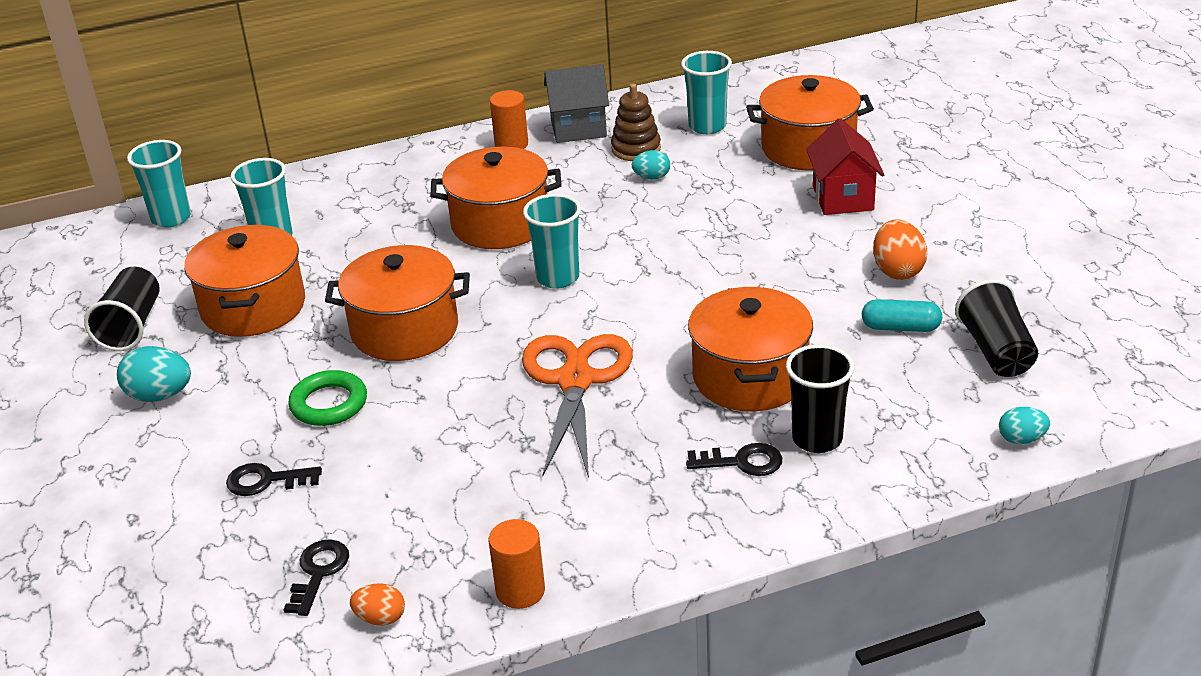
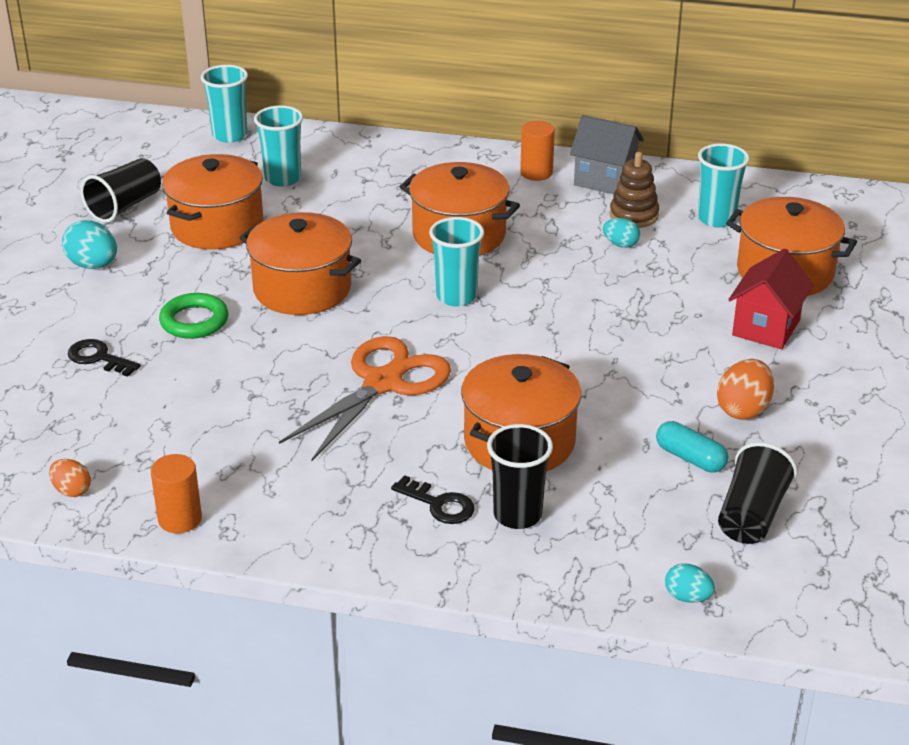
camera: 30 degrees right, 0 degrees up
(318, 572) = (66, 439): black key -> none

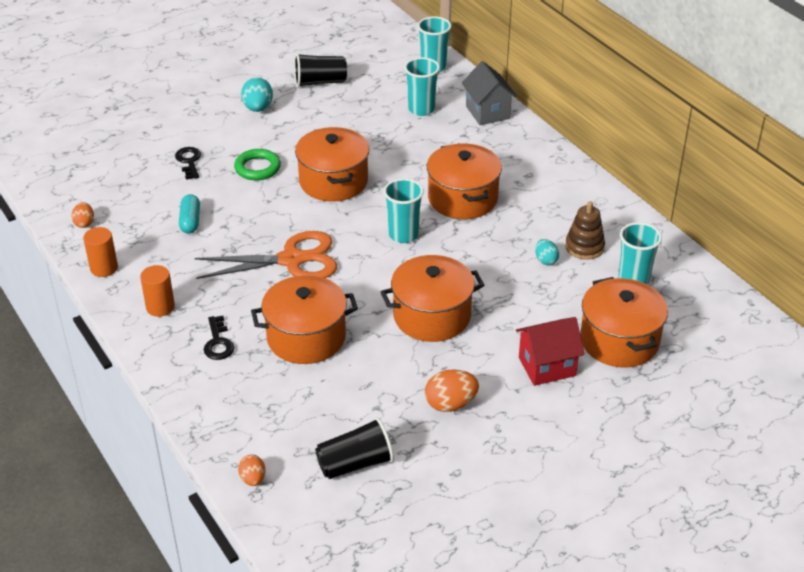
camera: 45 degrees right, 5 degrees up
(217, 226) = (346, 119): orange pot -> orange pot (432, 316)
(517, 515) = (244, 375): black cup -> none
(536, 173) = (569, 185): orange cylinder -> orange cylinder (160, 307)
(604, 180) = (604, 214): grey house -> grey house (487, 112)
(687, 597) = (253, 479): turquoise egg -> orange egg
(690, 458) = (376, 409): turquoise capsule -> turquoise capsule (190, 221)

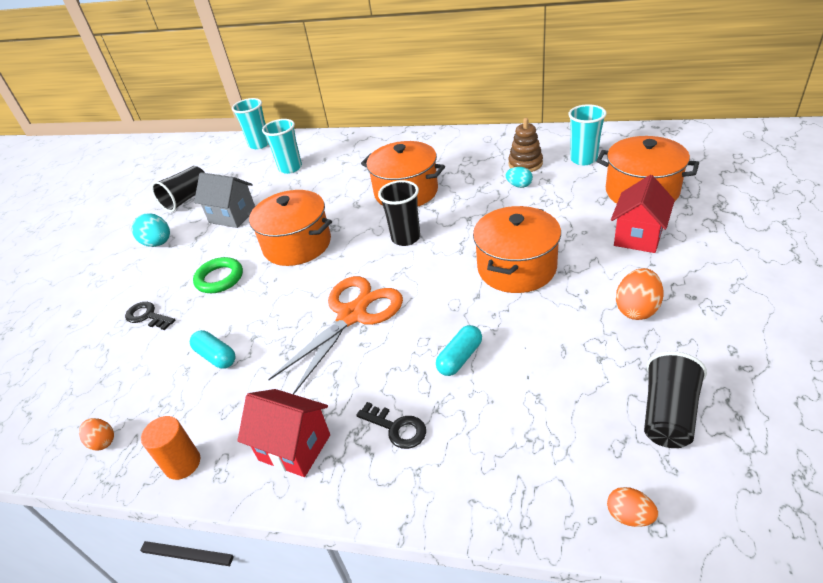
camera: 40 degrees left, 0 degrees up
(160, 307) = (294, 447): orange cylinder -> red house
(306, 337) = (460, 358): orange pot -> turquoise capsule
(403, 235) = (405, 238): turquoise cup -> black cup
(487, 112) = (338, 143): grey house -> grey house (232, 216)

